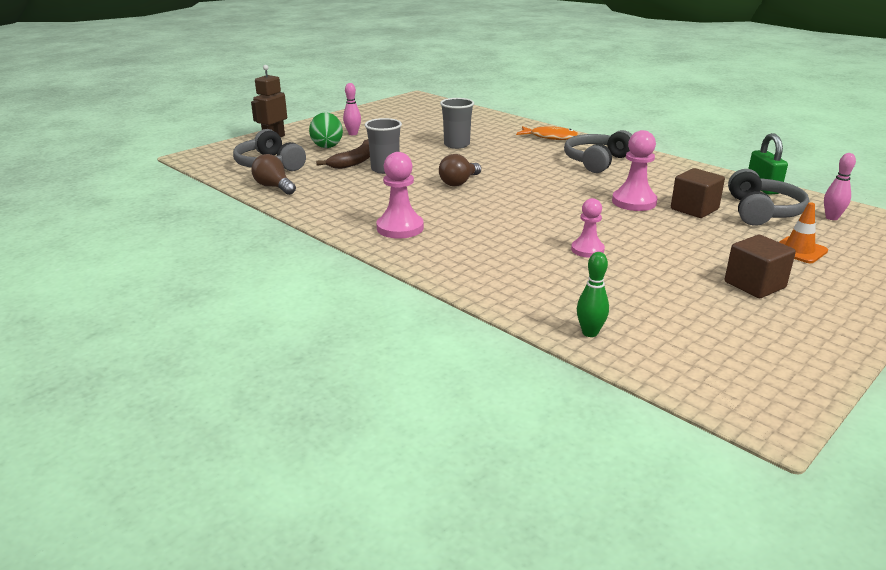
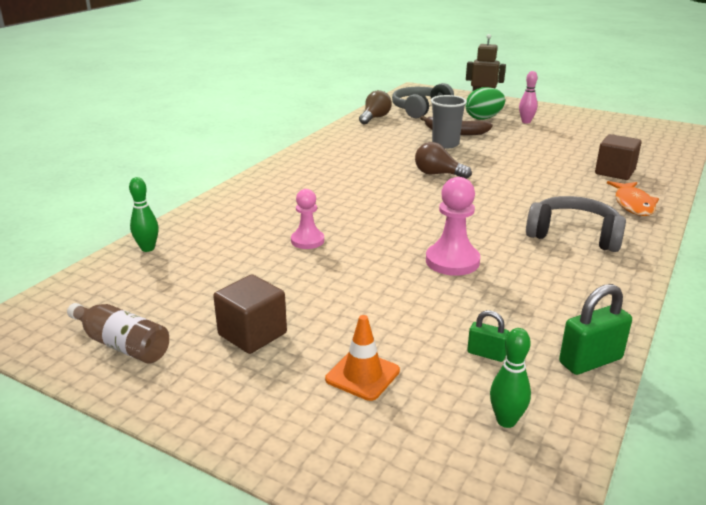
camera: 75 degrees right, 0 degrees up
(400, 228) = (319, 165): pink pawn -> none
(456, 145) = (545, 162): grey cup -> none
(694, 209) = (457, 300): brown cube -> brown cube (615, 172)
(762, 211) = (486, 354): grey headphones -> green padlock
(785, 345) = (122, 345): none -> brown bottle
(831, 218) = (506, 421): pink bowling pin -> green bowling pin

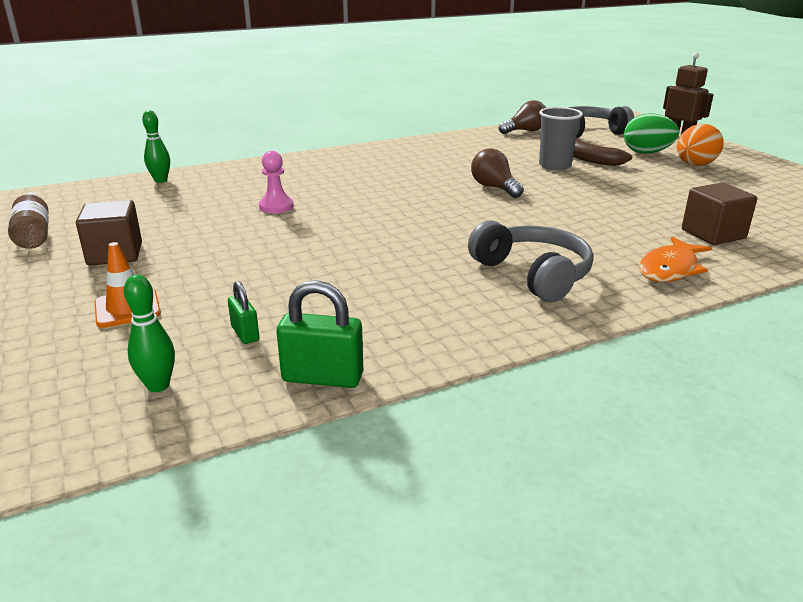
camera: 35 degrees right, 0 degrees up
(452, 261) = (363, 257): pink pawn -> none
(526, 122) = (694, 165): pink bowling pin -> orange egg

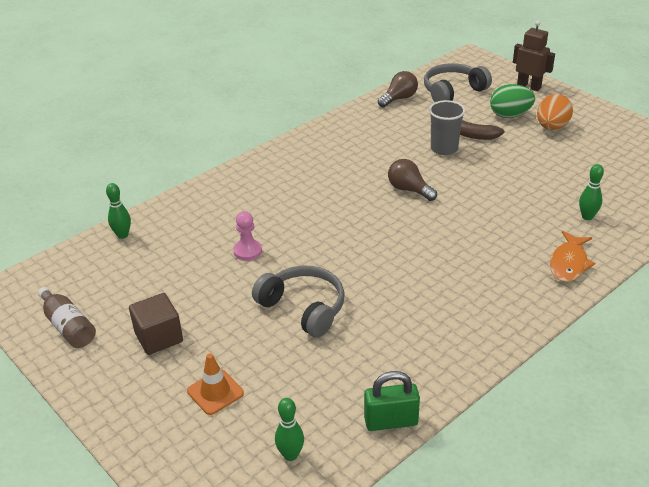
camera: 15 degrees left, 10 degrees up
(245, 333) = (316, 396): green padlock -> none
(533, 274) = (480, 290): grey headphones -> grey headphones (303, 308)
(713, 234) = (587, 217): brown cube -> green bowling pin

